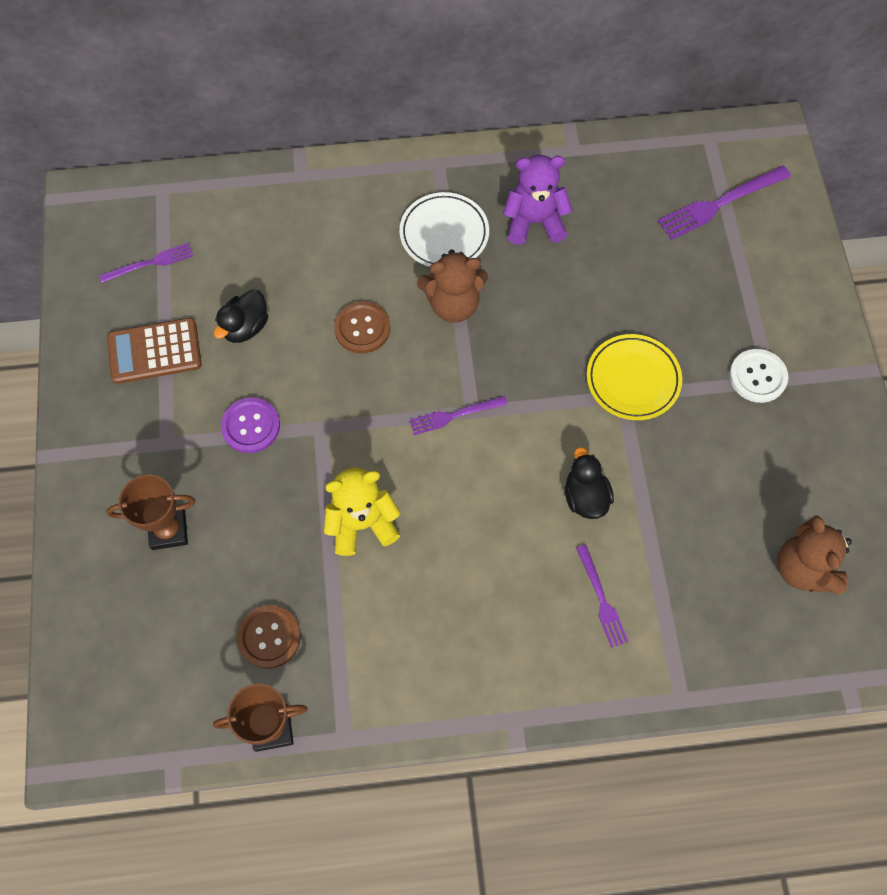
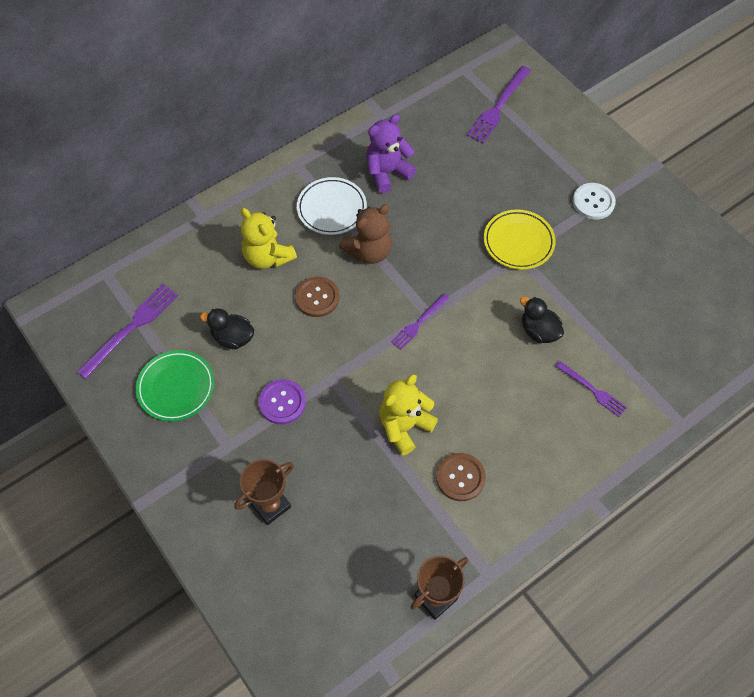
camera: 30 degrees left, 5 degrees down
(150, 263) = (131, 328): purple fork -> purple fork, size x1.61
(154, 351) = (176, 387): brown calculator -> green plate
(245, 327) = (233, 338): black duck -> black duck turned 105 degrees clockwise
(269, 637) = (392, 537): brown button -> brown button (460, 477)
(339, 255) = (268, 257): none -> yellow teddy bear
(804, 569) = (699, 305): brown teddy bear -> none

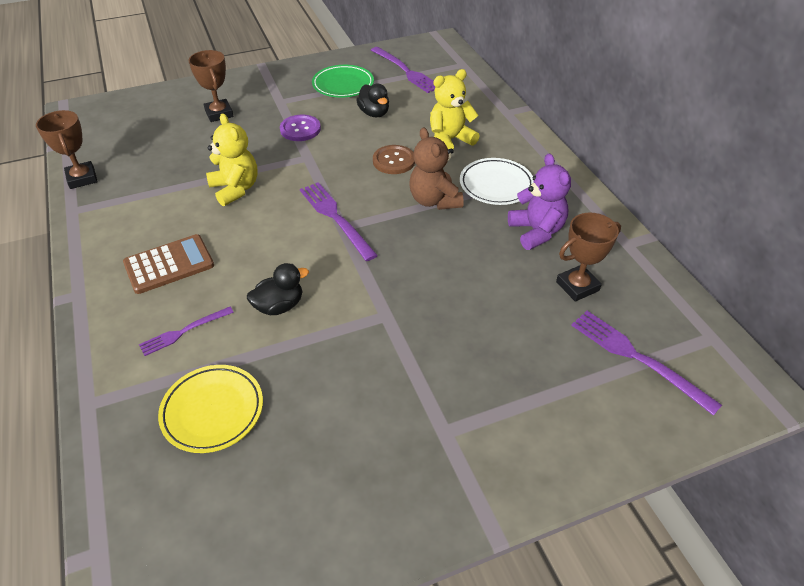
camera: 105 degrees right, 15 degrees down
(233, 338) = (374, 113): black duck -> black duck turned 120 degrees clockwise
(419, 323) = (336, 218): purple fork -> purple fork, size x1.61
(442, 142) = (577, 286): none -> brown trophy
(460, 477) = (165, 212): brown button -> none
(518, 242) = (405, 320): yellow plate -> yellow plate (212, 411)
(527, 438) = (169, 264): none -> brown calculator
(593, 202) = (444, 419): white button -> none

